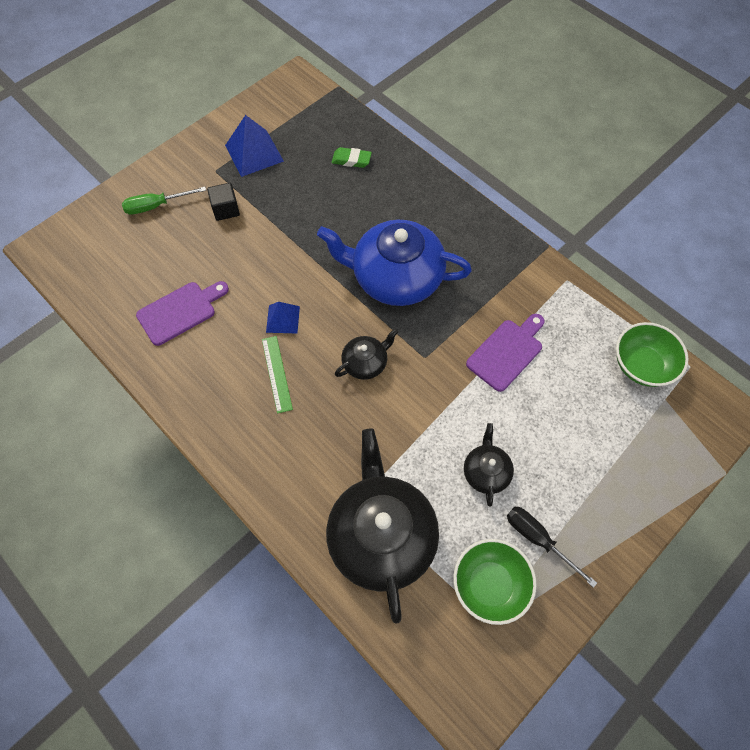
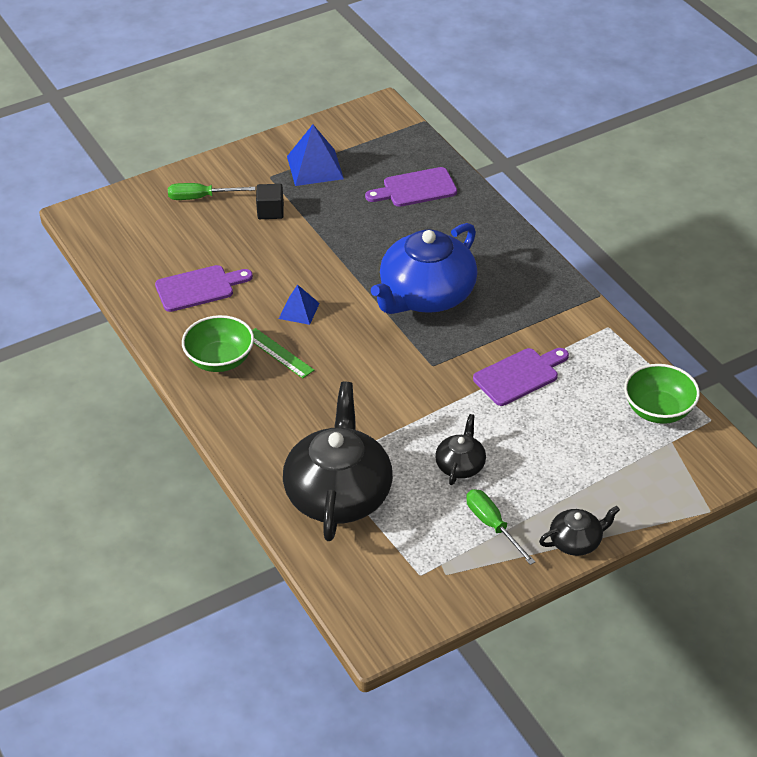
camera: 15 degrees right, 20 degrees down
(276, 373) = (278, 353): green ruler -> green ruler turned 45 degrees counterclockwise
(351, 160) = (415, 188): green eraser -> purple cutting board
(365, 362) = (370, 359): black teapot -> black teapot (576, 541)
(395, 277) = (426, 295): blue teapot -> blue teapot turned 75 degrees counterclockwise
(489, 584) = (431, 549): green bowl -> green bowl (220, 360)
(538, 539) = (492, 525): black screwdriver -> green screwdriver

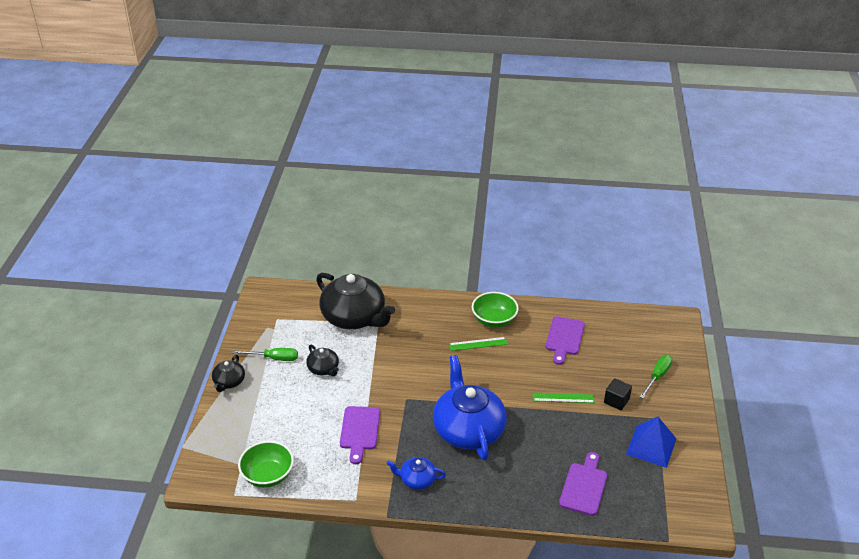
camera: 125 degrees right, 5 degrees down
(299, 311) = (506, 368): blue pyramid -> none
(304, 249) = (563, 398): none -> green ruler
(534, 298) = (417, 480): none -> blue teapot

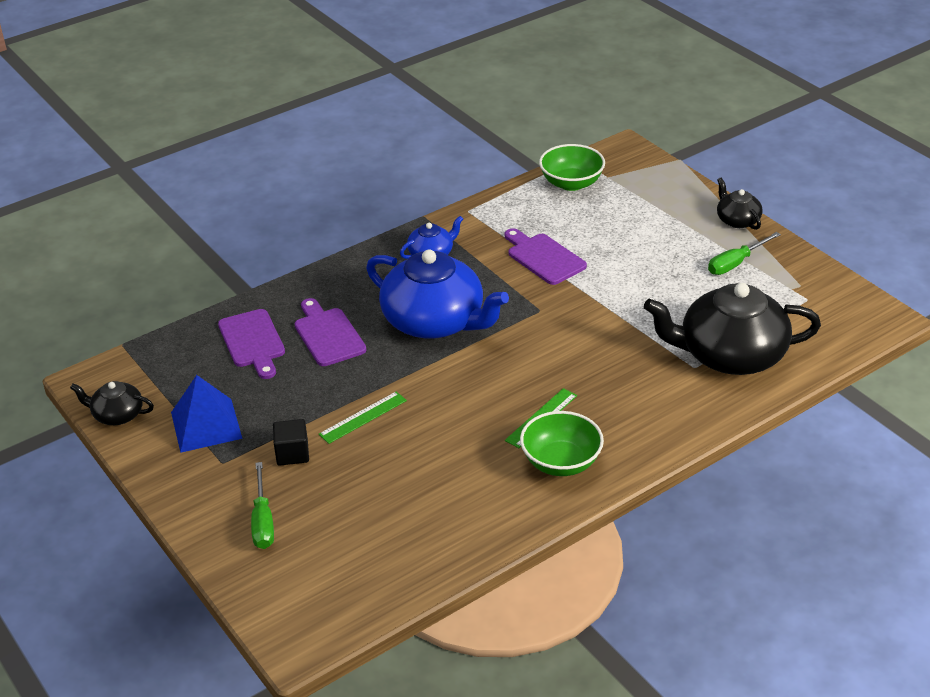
camera: 140 degrees right, 0 degrees up
(323, 369) = (669, 285): black teapot -> black teapot (117, 415)
(564, 338) = (440, 497): purple cutting board -> purple cutting board (328, 335)

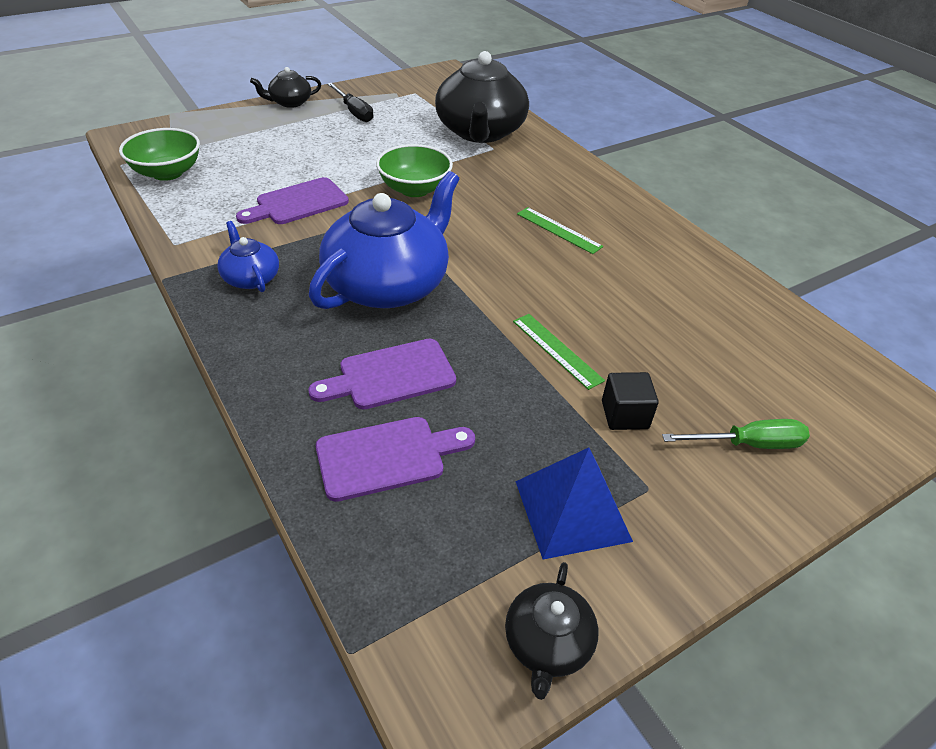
camera: 90 degrees left, 5 degrees up
(561, 462) = (620, 226): green bowl -> green bowl (414, 189)
(735, 263) = (354, 112): green screwdriver -> black screwdriver

